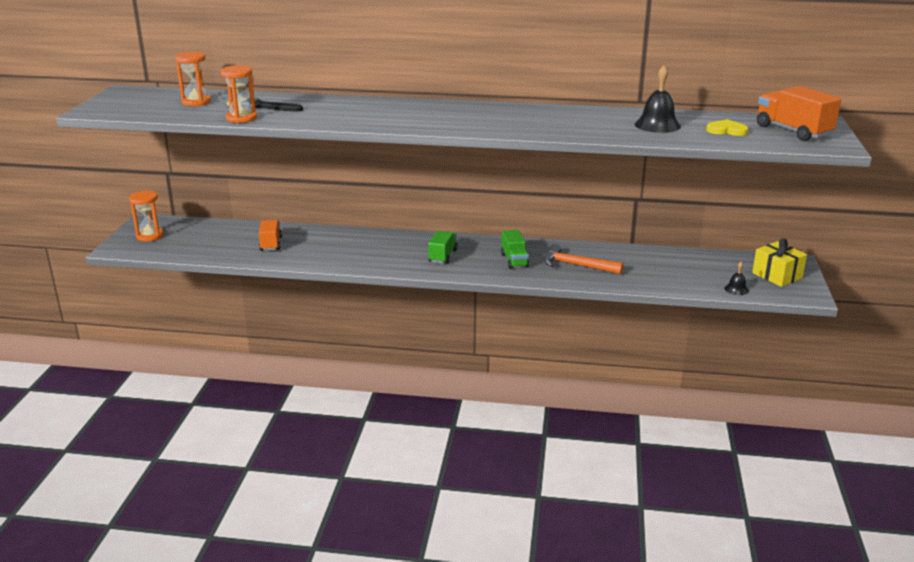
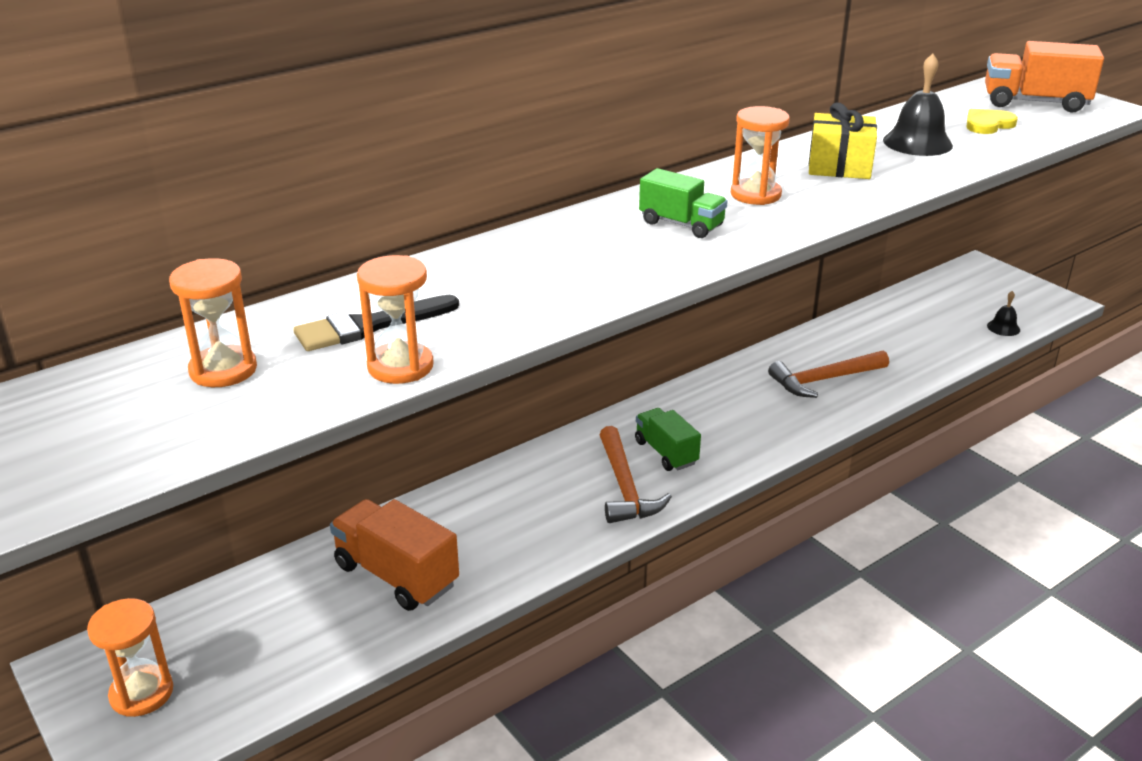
camera: 45 degrees left, 5 degrees up
(271, 244) = (396, 575): orange truck -> orange truck, size x1.54
(402, 258) = (625, 487): none -> orange hammer
(511, 117) = (755, 194): none -> orange hourglass
(514, 260) = (753, 411): green truck -> green truck (681, 224)
(777, 275) = (999, 291): yellow gift -> yellow gift (839, 166)

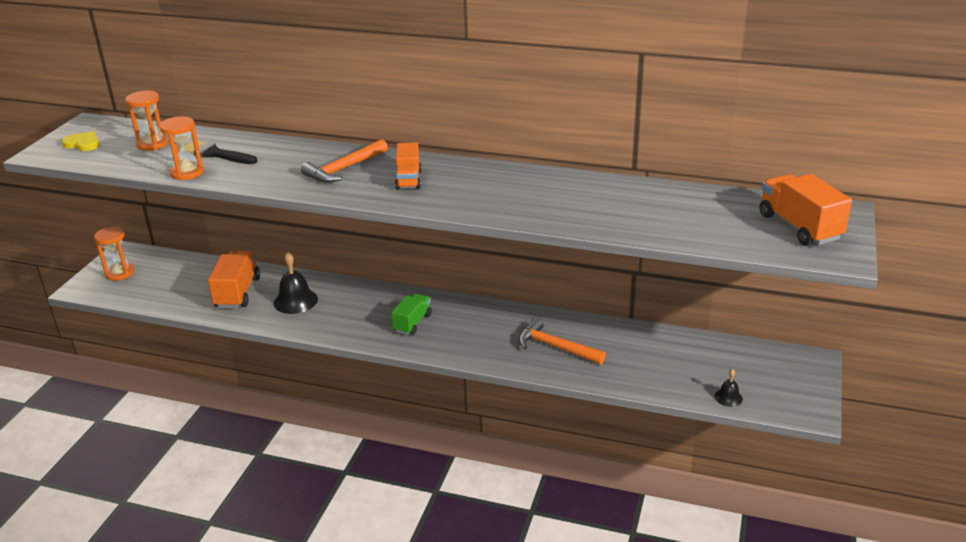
camera: 55 degrees right, 0 degrees up
(625, 487) = (367, 323): orange hammer -> orange hammer (344, 169)
(681, 224) = (408, 180): green truck -> orange truck
(755, 194) = (477, 185): orange hourglass -> none
(839, 166) = (557, 195): yellow gift -> none
(917, 142) = (640, 207): black bell -> black bell (295, 301)
(988, 124) = (719, 221): yellow heart -> yellow heart (83, 144)

